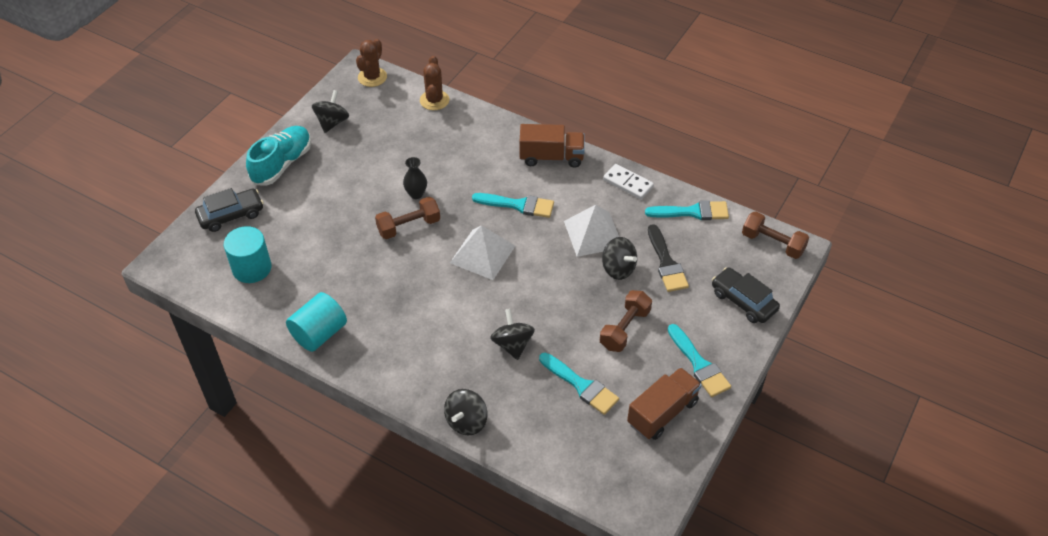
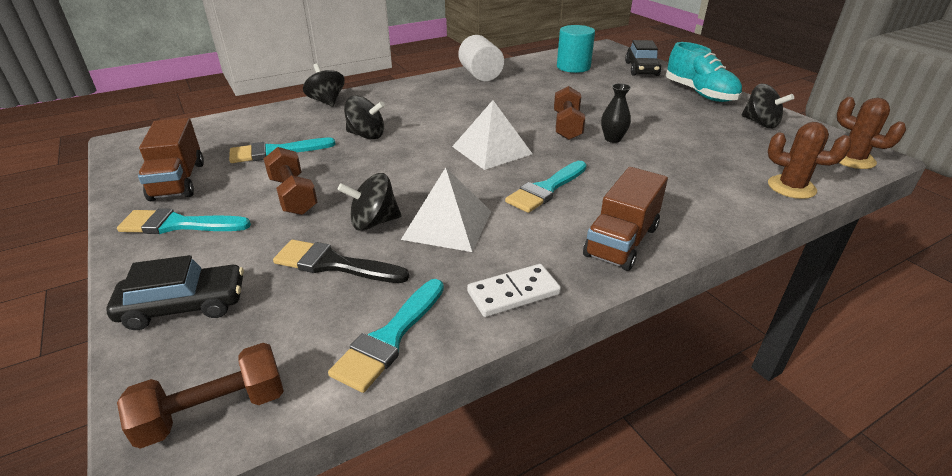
camera: 120 degrees right, 15 degrees down
(319, 333) = (480, 75): turquoise cylinder -> white cylinder

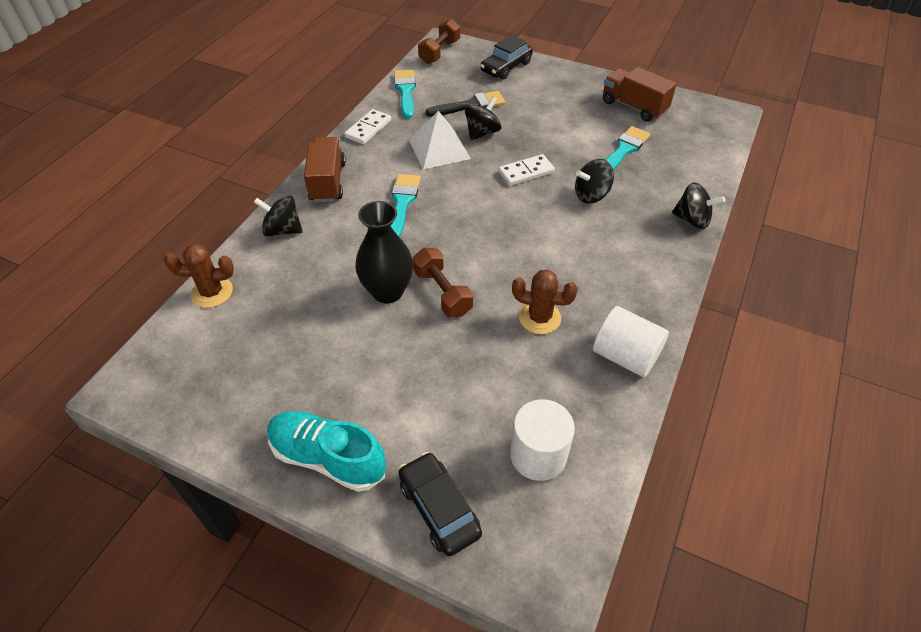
camera: 145 degrees right, 15 degrees up
(178, 224) = (578, 89): turquoise brush -> none
(293, 195) = (552, 127): brown dumbbell -> none
(390, 169) = (526, 172): none -> white domino
(491, 150) = (477, 225): white pyramid -> none
(573, 67) = (538, 455): turquoise cylinder -> white cylinder
(612, 139) = (387, 291): black vase -> black vase, size x1.81
(760, 123) = (240, 406): black spinning top -> black spinning top (282, 230)
(852, 159) = (145, 370): brown cactus -> brown cactus (539, 318)

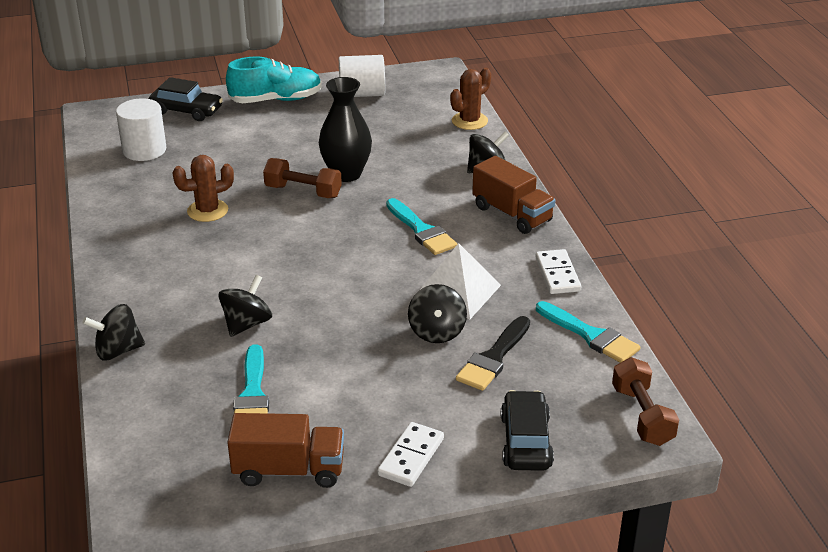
camera: 140 degrees right, 15 degrees down
(526, 172) = (339, 313): white domino -> white domino (411, 457)
(625, 356) = (118, 218): white cylinder -> white cylinder (362, 94)

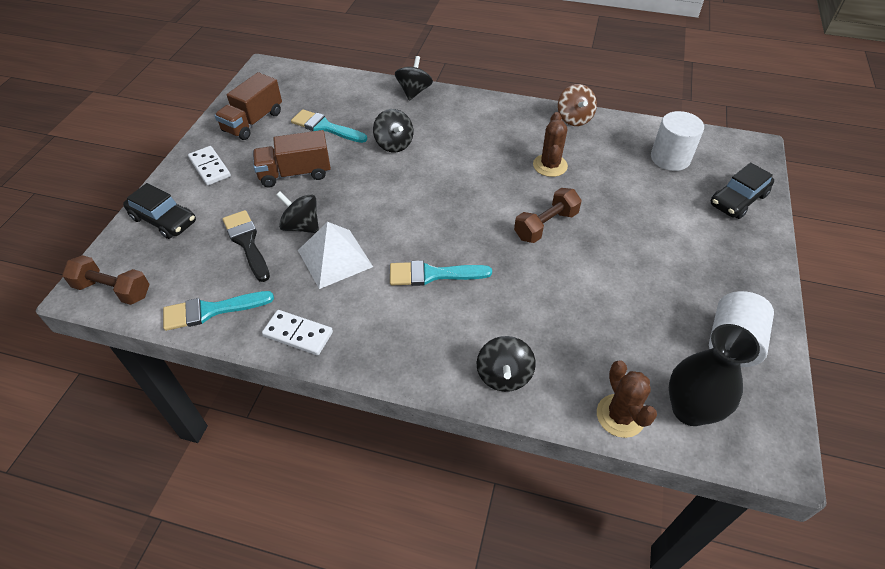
camera: 120 degrees right, 15 degrees up
(106, 216) = (574, 118): none -> brown spinning top
(276, 100) = (741, 267): turquoise shoe -> none
(346, 174) = (559, 263): black vase -> black vase (690, 410)
(512, 214) = (410, 352): brown truck -> brown truck (295, 173)

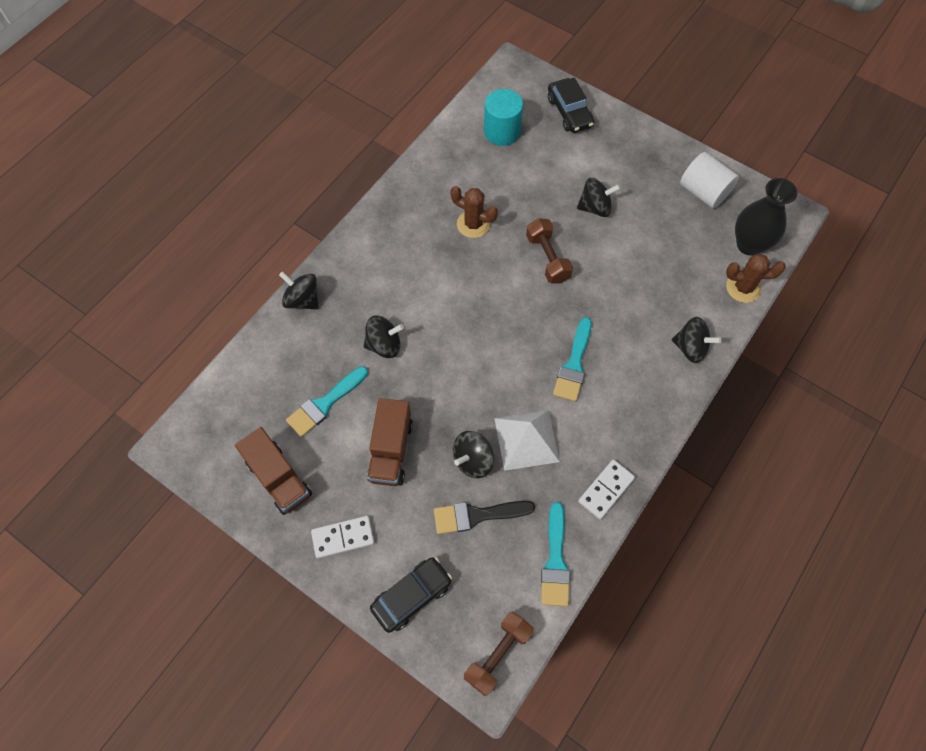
camera: 70 degrees left, 15 degrees up
(574, 118) = (415, 177): brown spinning top -> none
(633, 248) = (595, 207): none -> black spinning top
(670, 158) = (502, 131): white cylinder -> turquoise cylinder

